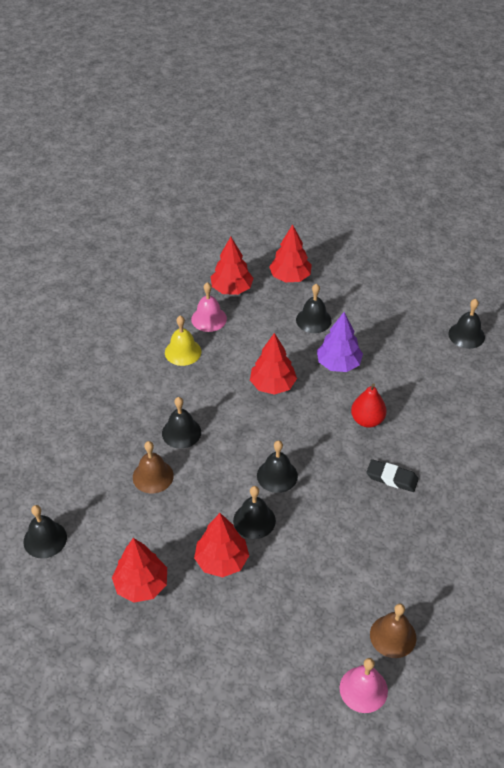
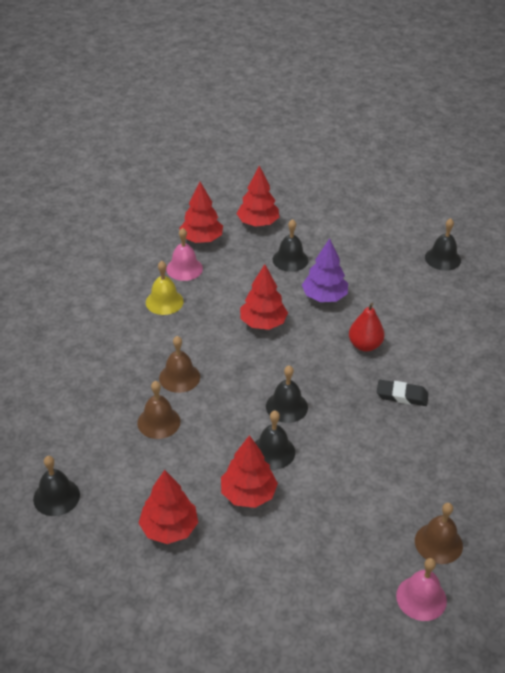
camera: 10 degrees left, 5 degrees down
(181, 432) = (179, 377): black bell -> brown bell

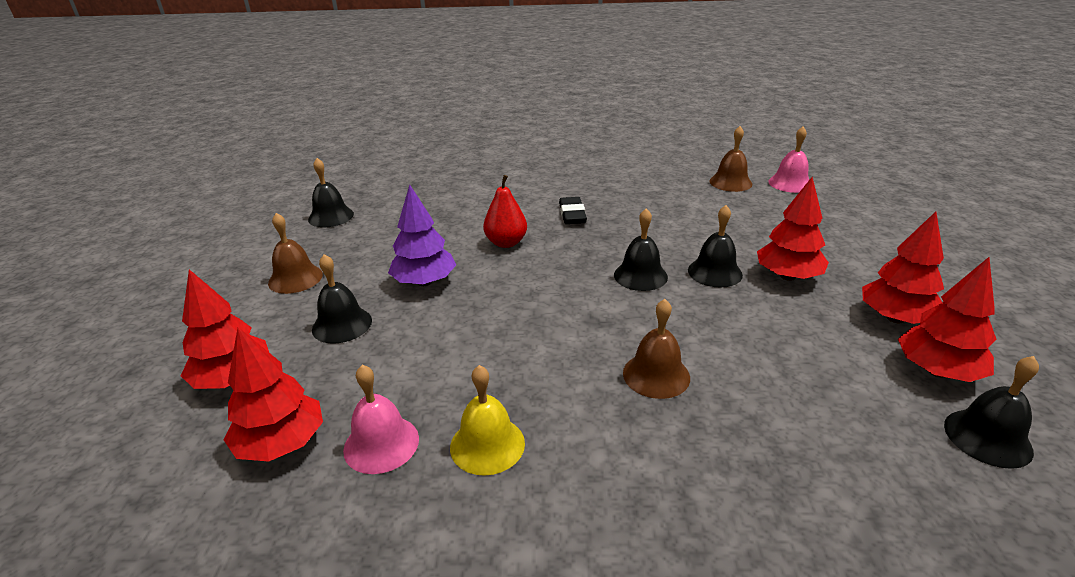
camera: 105 degrees left, 10 degrees down
(158, 422) = (755, 372): brown bell -> brown bell (295, 278)
(263, 323) = (498, 321): red tree -> red tree (937, 371)

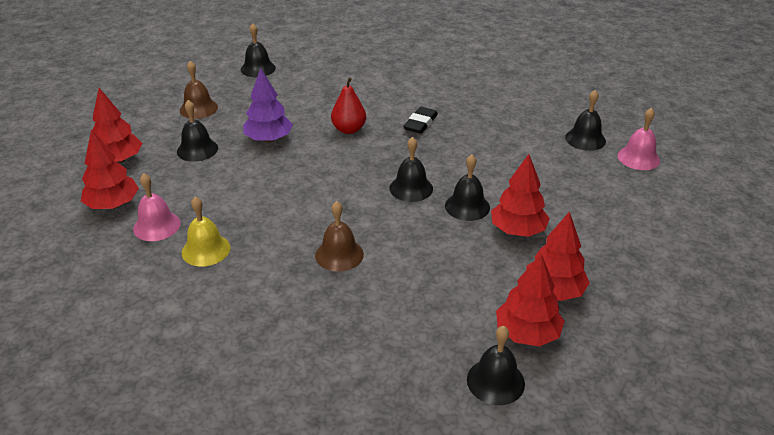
camera: 30 degrees right, 5 degrees up
(730, 182) = (585, 139): brown bell -> black bell

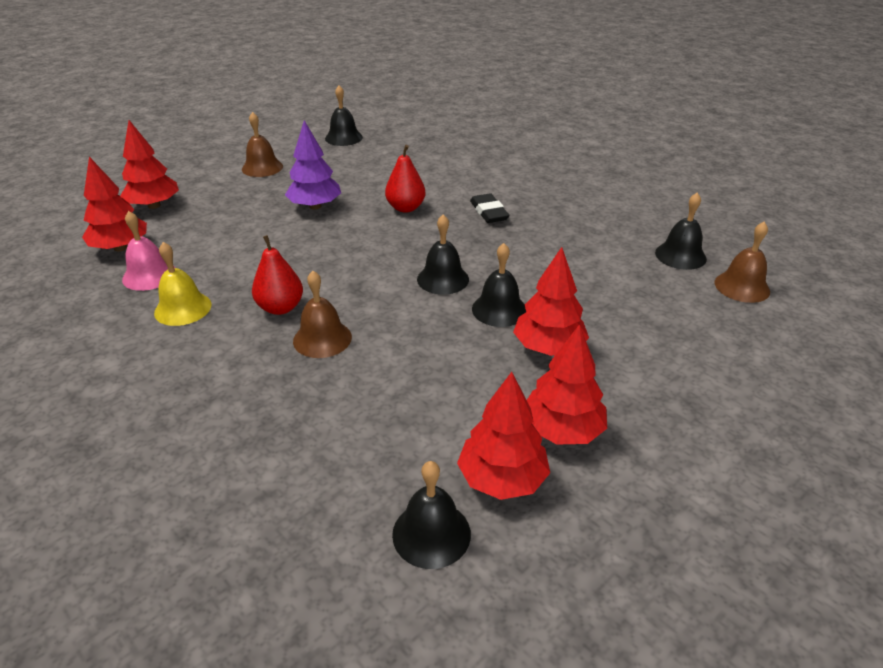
camera: 15 degrees right, 0 degrees up
(197, 149) = (237, 206): black bell -> none
(290, 235) = (280, 308): none -> red pear
(420, 123) = (489, 212): black eraser -> black eraser turned 60 degrees counterclockwise
(638, 158) = (742, 286): pink bell -> brown bell

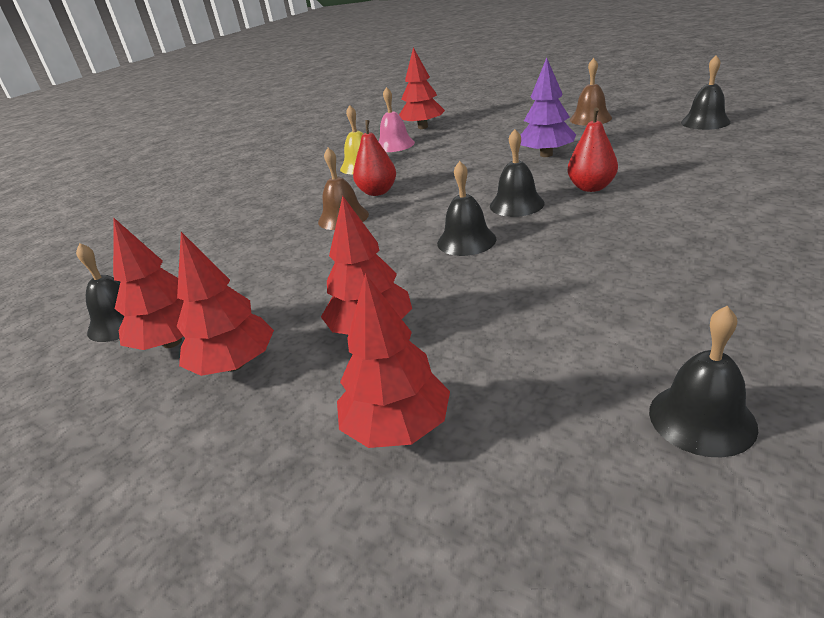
camera: 80 degrees right, 5 degrees down
(154, 205) = (486, 115): red tree -> red tree (397, 427)
(489, 212) = (640, 229): black eraser -> none
(499, 309) = (429, 284): black bell -> black bell (516, 204)
(742, 286) = (659, 521): brown bell -> none

